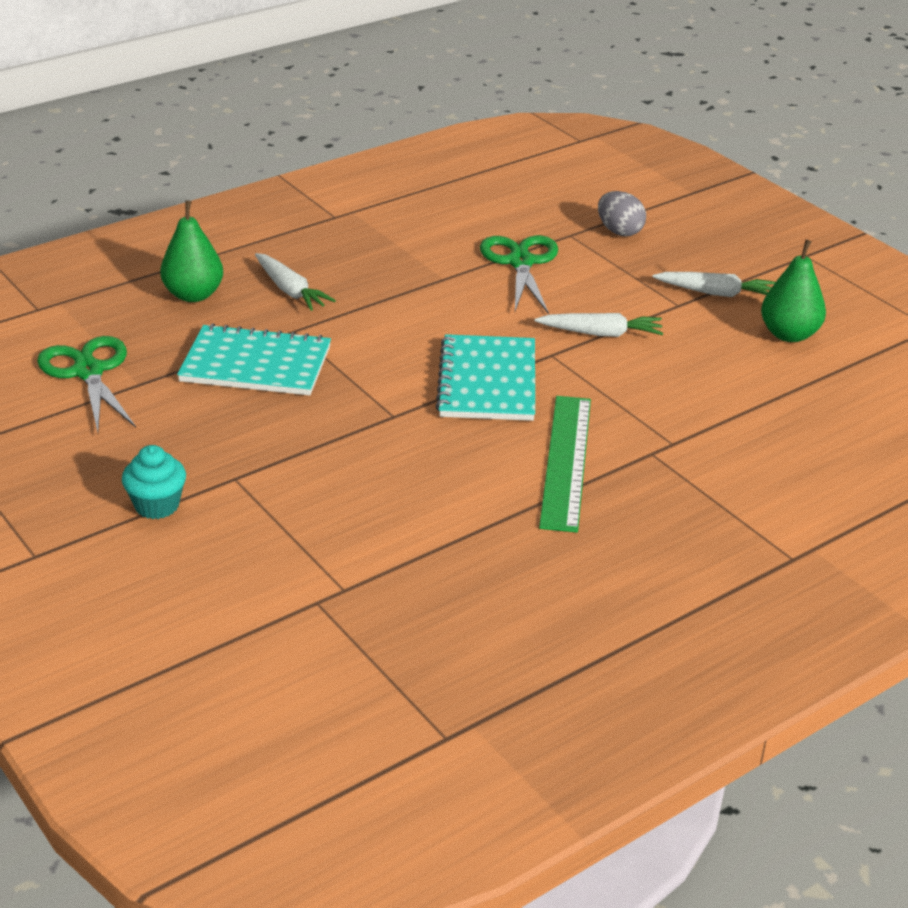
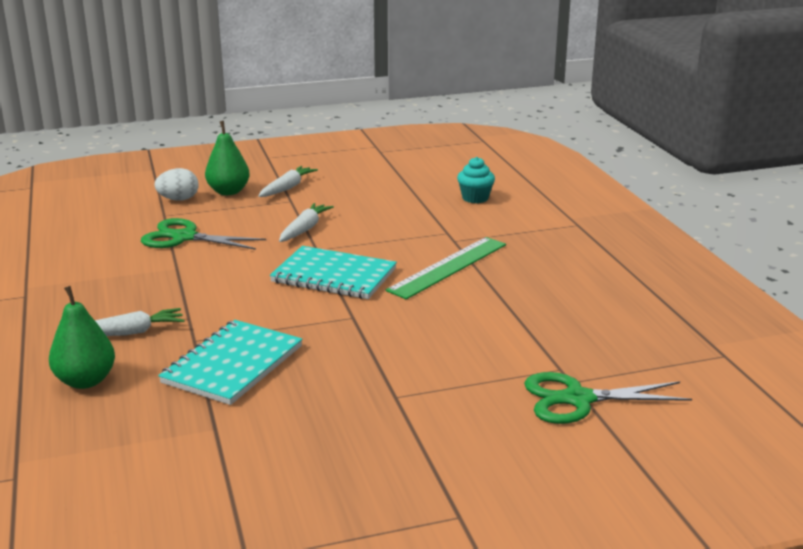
camera: 70 degrees left, 10 degrees down
(88, 372) = (169, 456): green scissors -> green scissors (577, 399)
(157, 505) = (415, 439): turquoise cupcake -> turquoise cupcake (475, 198)
(566, 461) = (448, 267): green ruler -> green ruler turned 75 degrees counterclockwise
(619, 231) = (178, 199): grey egg -> white egg
(789, 334) = (353, 179): green pear -> green pear (228, 192)

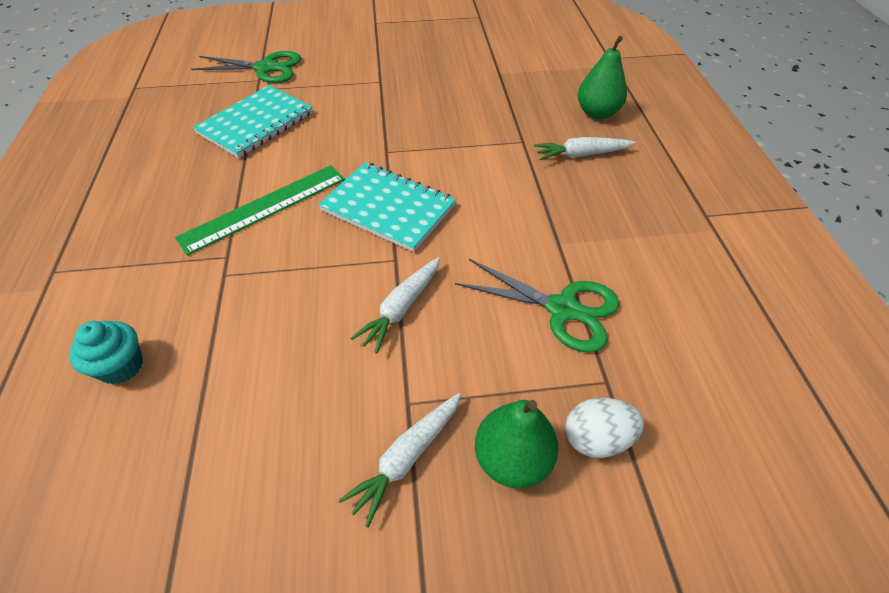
camera: 170 degrees left, 25 degrees up
(233, 364) = (490, 115): turquoise notebook -> turquoise notebook (256, 123)

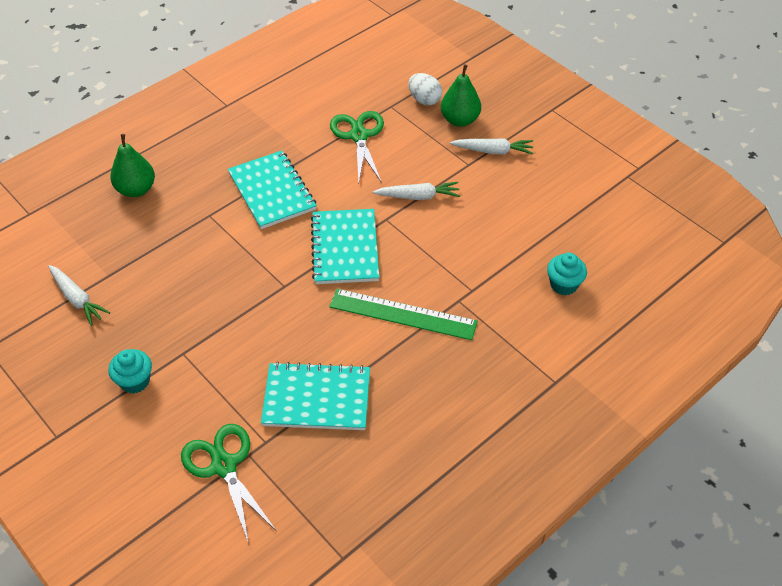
camera: 125 degrees left, 0 degrees up
(381, 57) = (135, 381): none -> turquoise cupcake
(521, 192) = (272, 191): none -> turquoise notebook
(581, 155) = (203, 178): white carrot -> white carrot (77, 299)

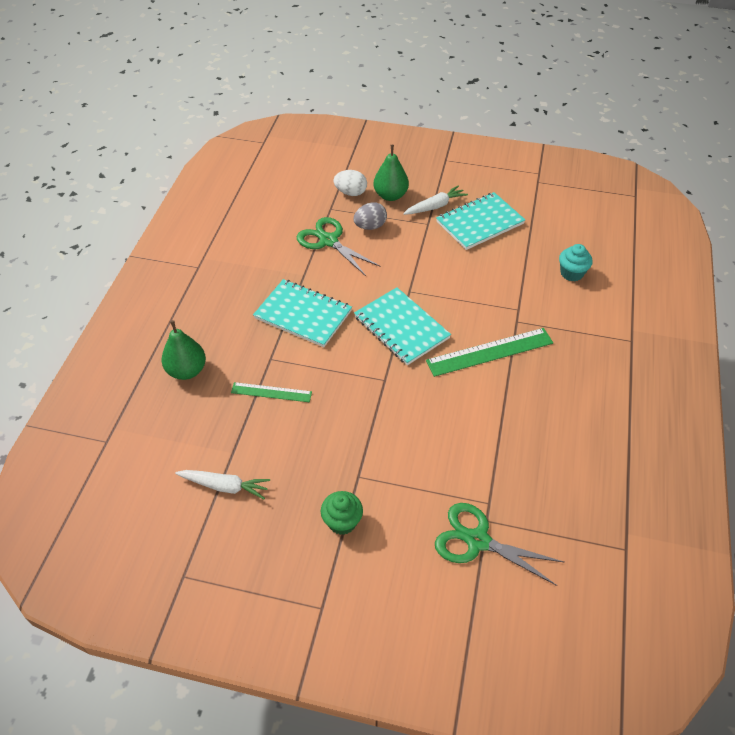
camera: 35 degrees left, 0 degrees up
(135, 381) = (342, 521): turquoise cupcake -> green cupcake
(182, 244) = (271, 392): none -> green ruler
(316, 398) = (492, 447): turquoise notebook -> turquoise notebook (480, 223)
(410, 141) = (370, 226): none -> grey egg
(418, 196) = (416, 263): white carrot -> none

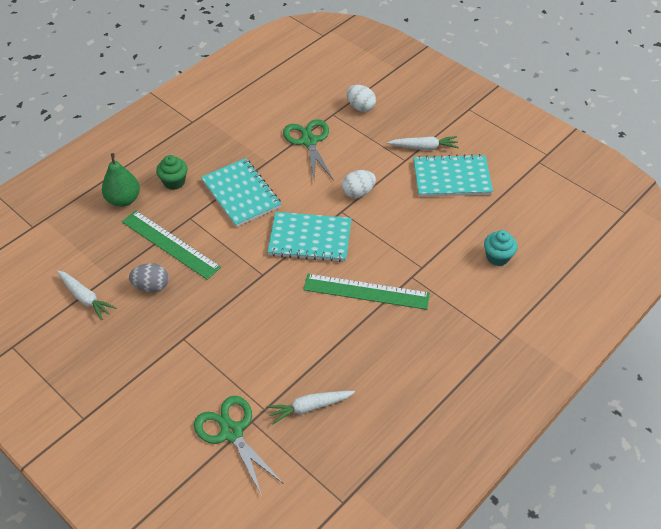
camera: 30 degrees right, 0 degrees up
(271, 392) = (170, 244): green ruler -> green ruler, size x1.69
(342, 521) = (145, 365): green cupcake -> green cupcake (174, 182)
(370, 226) = (353, 143): grey egg -> grey egg (151, 286)
(390, 195) = (392, 122): green pear -> none
(401, 327) = (310, 238): turquoise notebook -> turquoise notebook turned 75 degrees counterclockwise
(410, 268) = (358, 192): none -> white egg
(527, 479) = (310, 407): none -> white carrot

